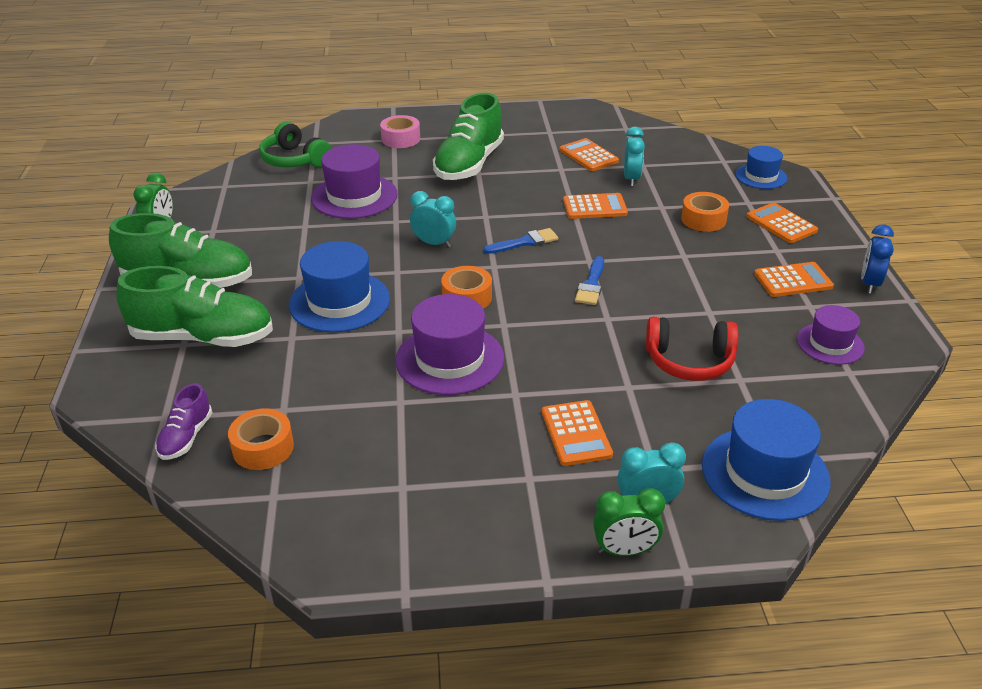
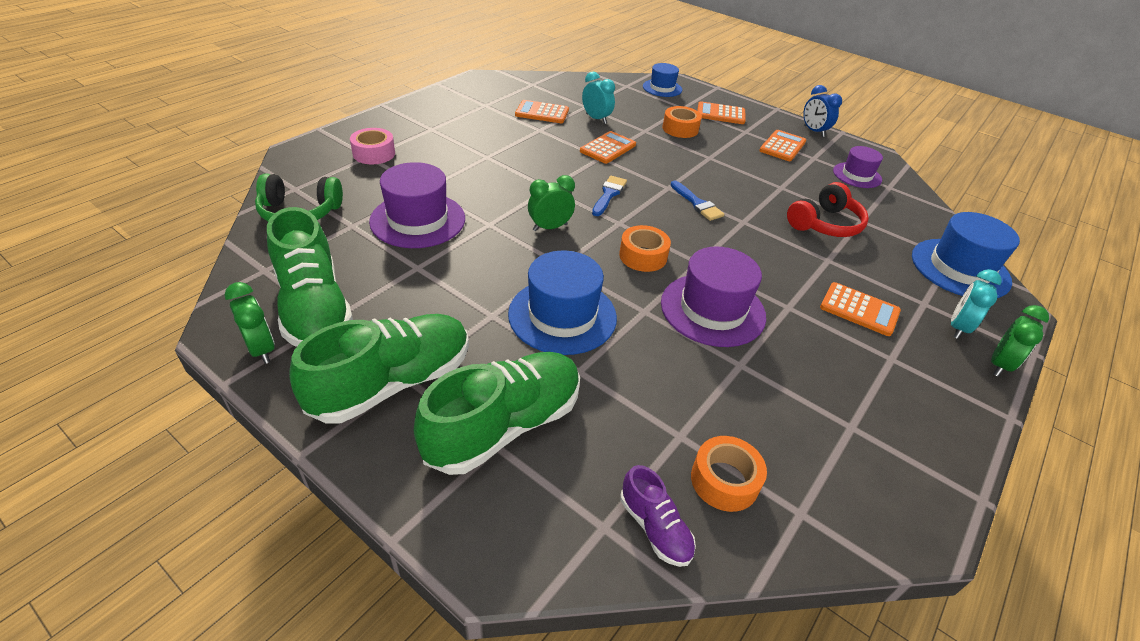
camera: 50 degrees left, 5 degrees up
(434, 243) = (550, 227): turquoise clock -> green clock
(469, 164) = (468, 152): green shoe -> green shoe (314, 308)

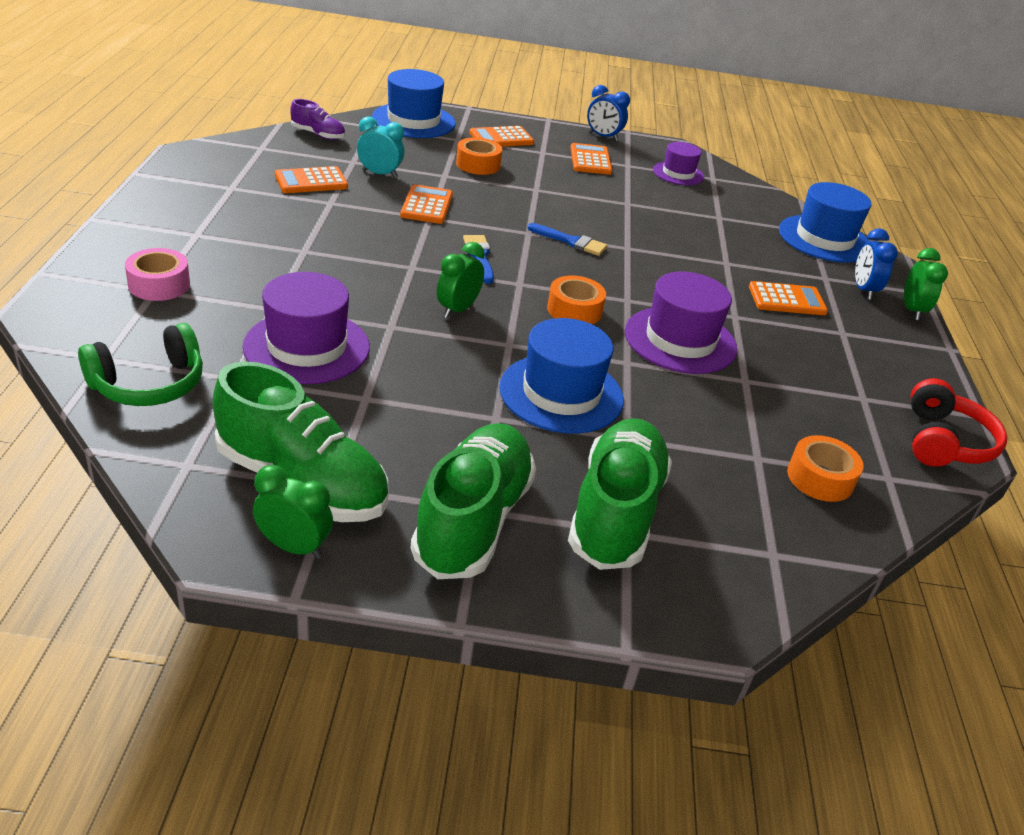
camera: 35 degrees left, 5 degrees down
(655, 527) = (807, 536): purple shoe -> purple shoe (318, 135)
(662, 88) = (413, 121): blue hat -> blue hat, size x1.65
(825, 224) = (695, 229): red headphones -> red headphones (944, 442)
(958, 327) = (863, 290): turquoise clock -> blue clock

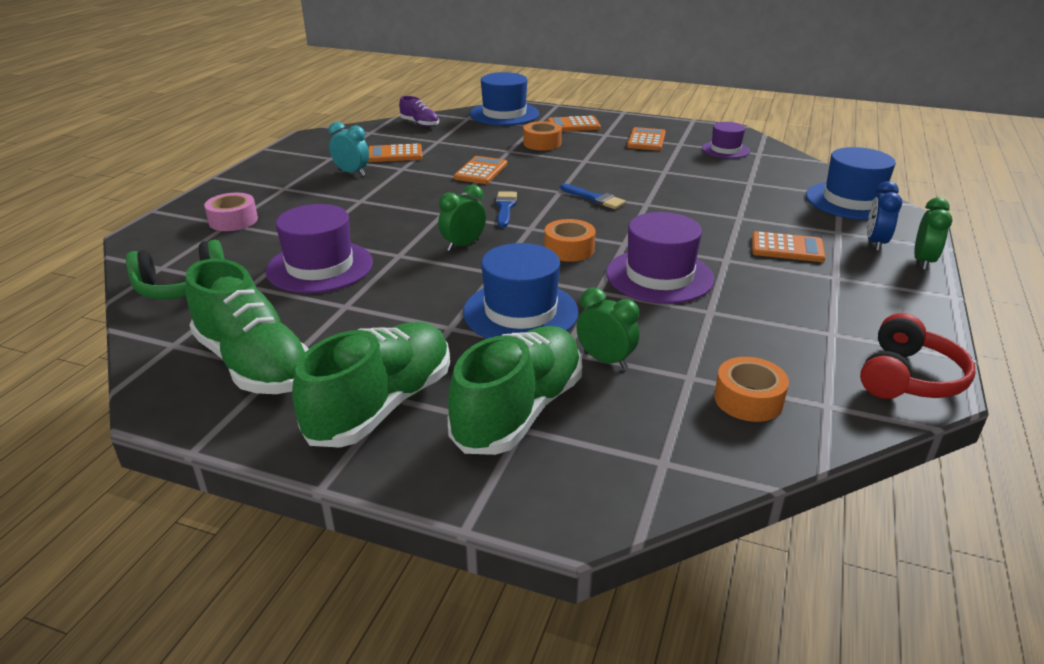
camera: 20 degrees right, 5 degrees down
(294, 547) = (217, 412): green clock -> green clock (605, 360)
(380, 174) = (454, 149): turquoise clock -> turquoise clock (352, 173)
(603, 137) = (667, 124): blue clock -> none

